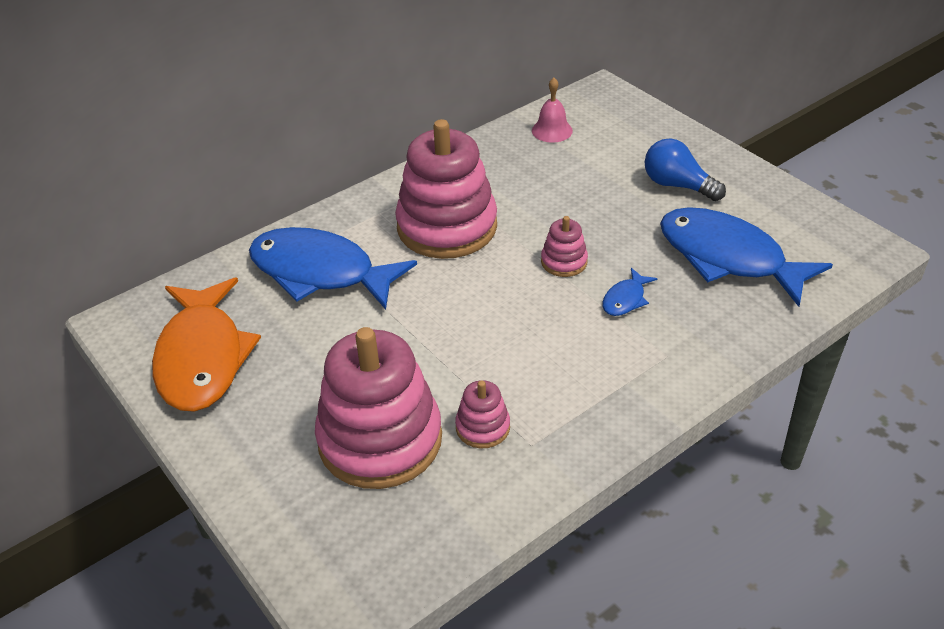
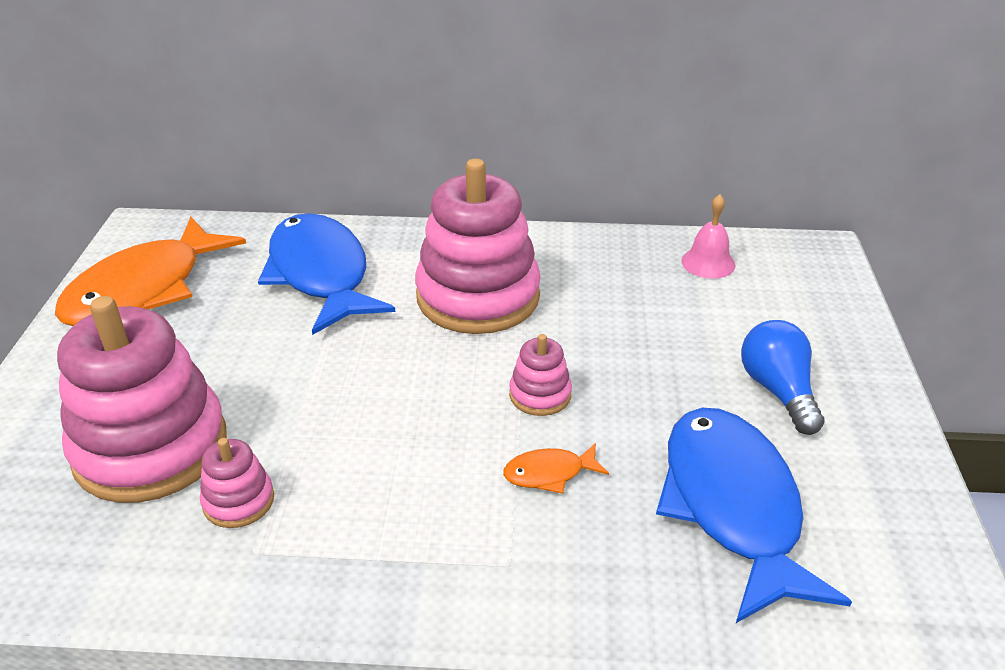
camera: 40 degrees right, 5 degrees down
(625, 299) = (549, 473): blue fish -> orange fish

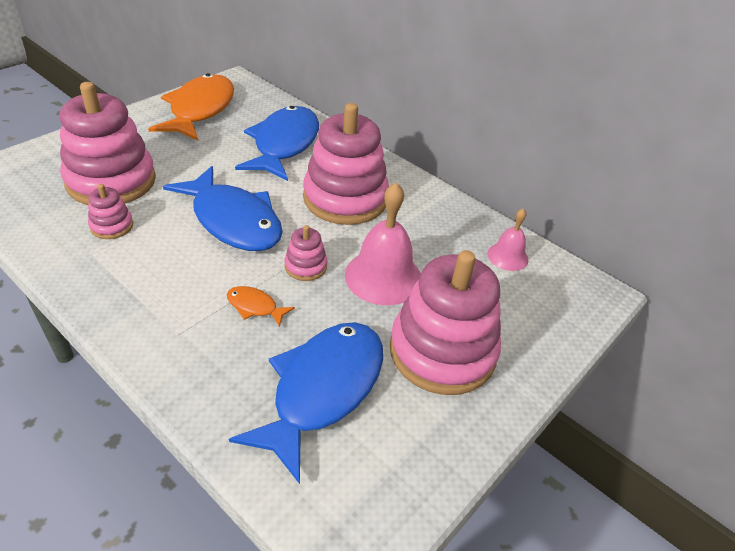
camera: 35 degrees right, 5 degrees up
(144, 289) = (200, 109): orange fish -> orange fish turned 120 degrees clockwise
(387, 396) = (233, 221): none -> blue fish
(629, 354) = (383, 276): none -> pink bell
(778, 391) = (442, 351): blue light bulb -> pink stacking toy

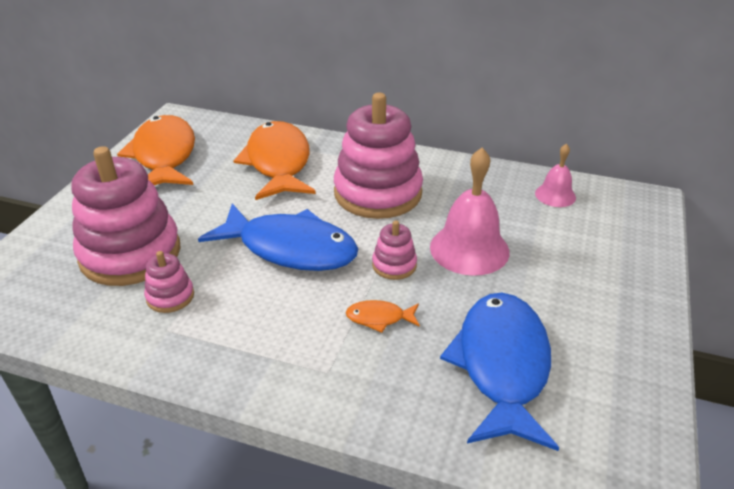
camera: 20 degrees left, 5 degrees down
(284, 144) = (278, 163): blue fish -> orange fish
(442, 351) = (570, 293): pink stacking toy -> none

